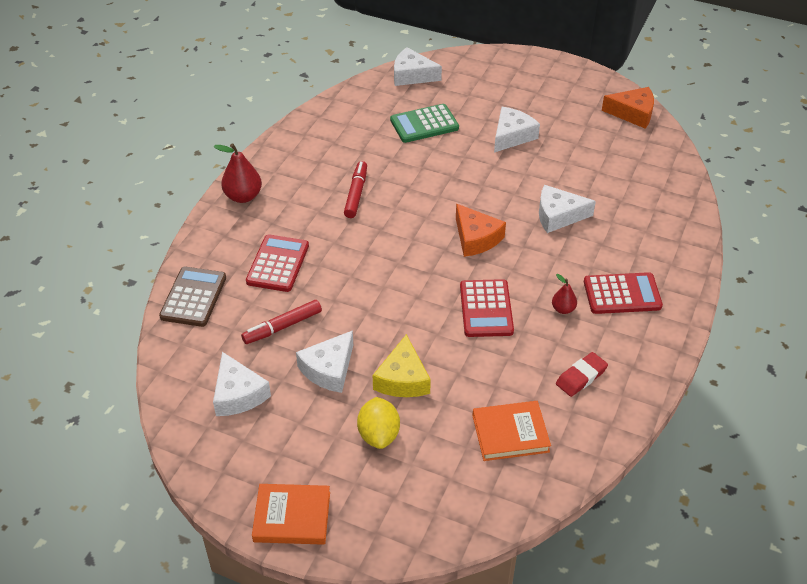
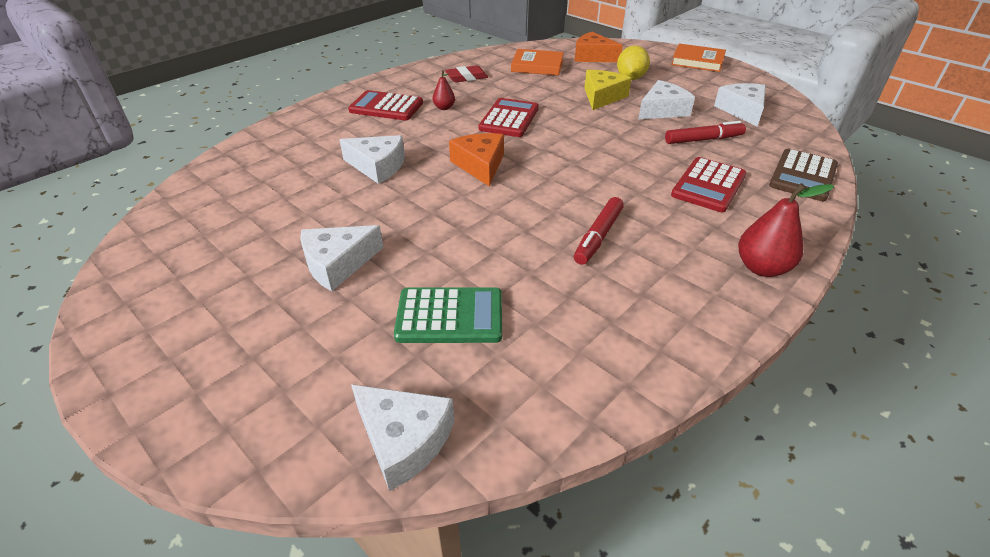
camera: 160 degrees left, 5 degrees down
(633, 113) = (143, 255): orange cheese -> orange cheese (592, 57)

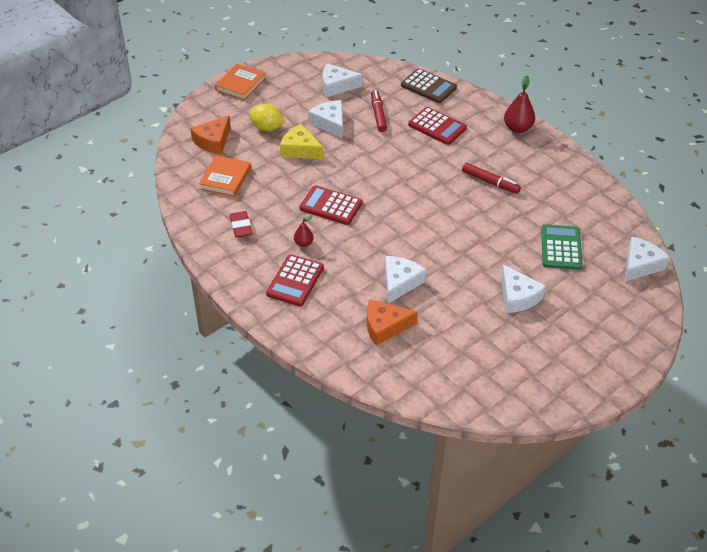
camera: 85 degrees left, 5 degrees up
(480, 165) = (403, 227): orange cheese -> orange cheese (385, 327)

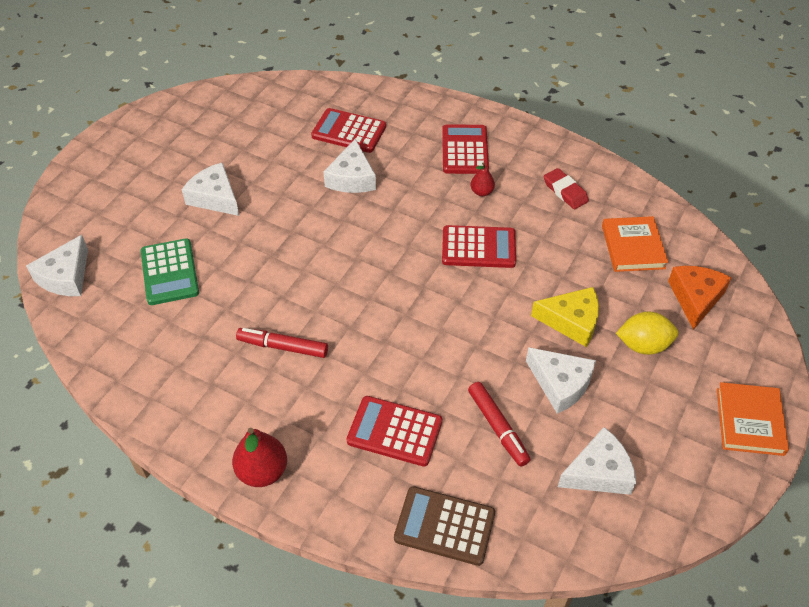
camera: 160 degrees right, 5 degrees up
(385, 327) = (349, 131): orange cheese -> red calculator

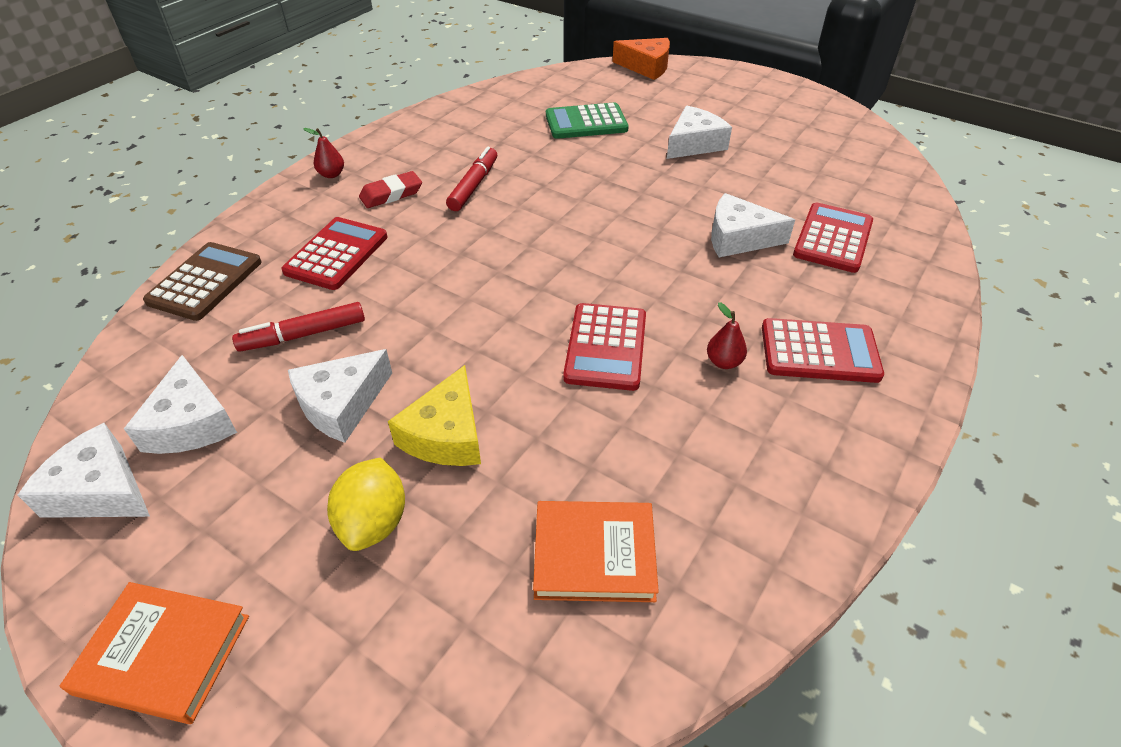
camera: 95 degrees right, 5 degrees down
(66, 277) = (587, 76): white cheese -> white cheese (100, 490)
(262, 471) = (331, 174): red pear -> red pear, size x0.57
(565, 191) = (735, 472): red eraser -> red eraser (391, 194)
(695, 298) = (453, 637): orange cheese -> orange cheese (646, 67)

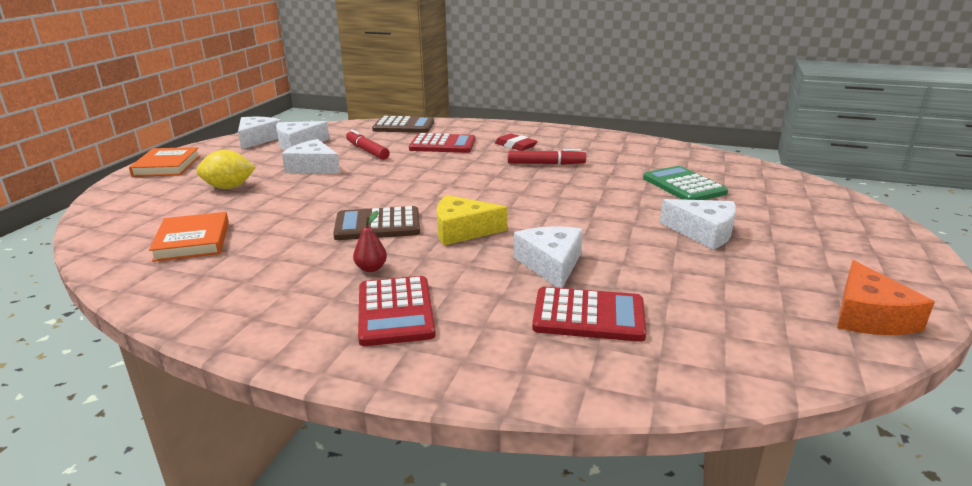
camera: 75 degrees right, 20 degrees down
(331, 174) = (525, 130): red pear -> none
(446, 434) = (290, 193): yellow cheese -> yellow cheese (462, 231)
(606, 347) = (377, 225): red calculator -> brown calculator
(646, 67) = (836, 197): orange cheese -> orange cheese (869, 316)

